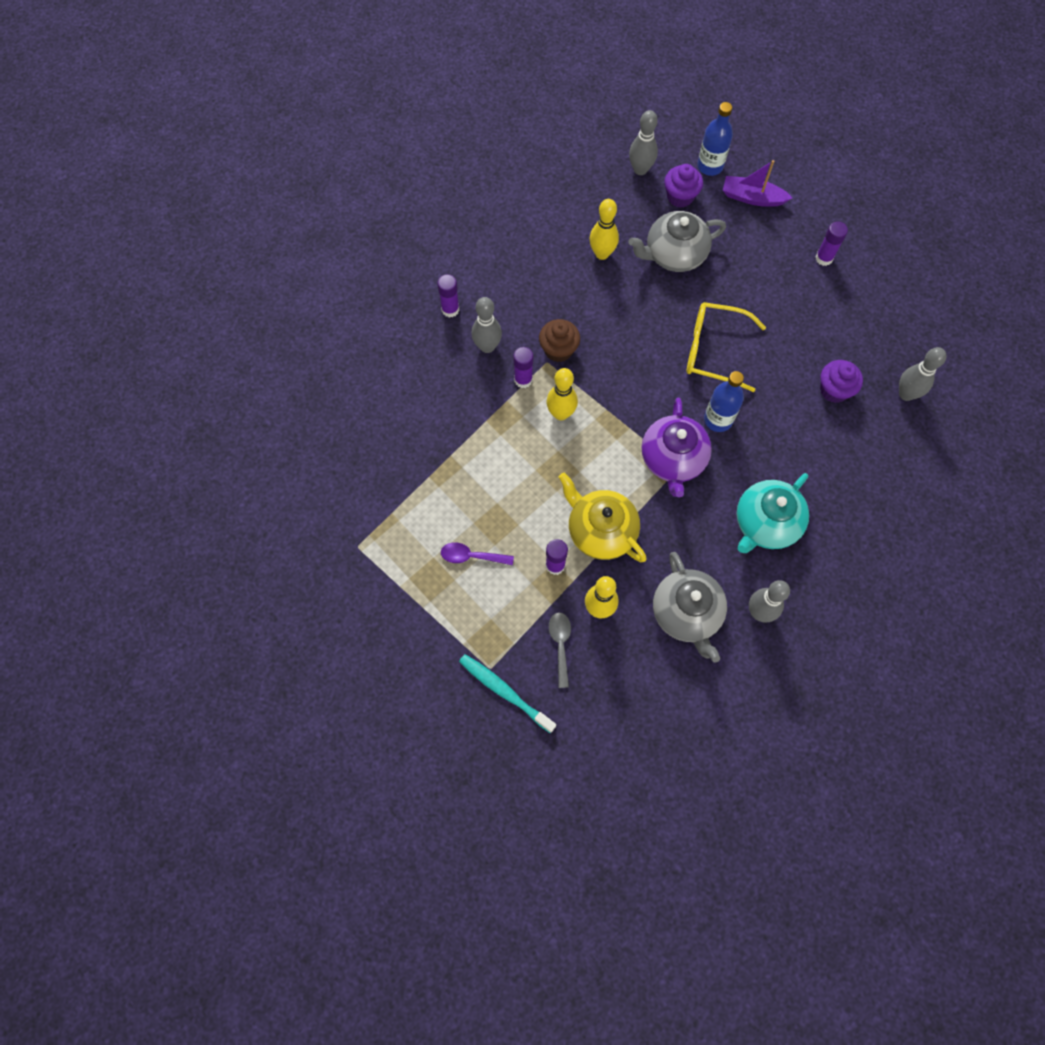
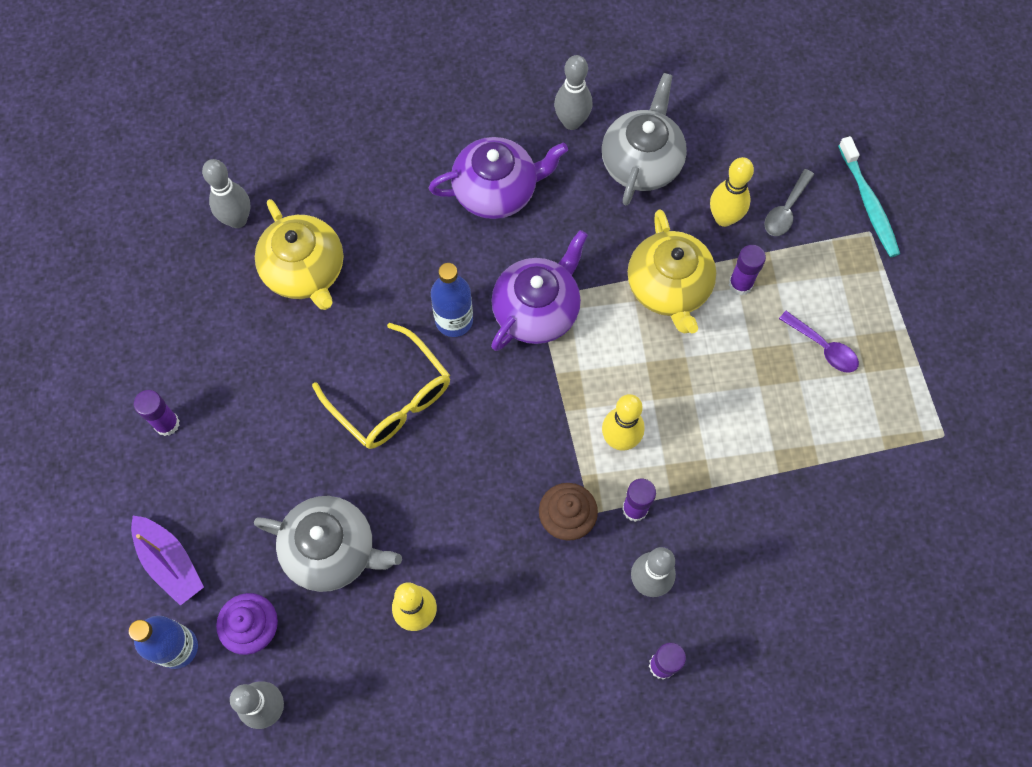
camera: 145 degrees left, 0 degrees up
(765, 523) = (496, 191): turquoise teapot -> purple teapot
(834, 390) = (305, 271): purple cupcake -> yellow teapot

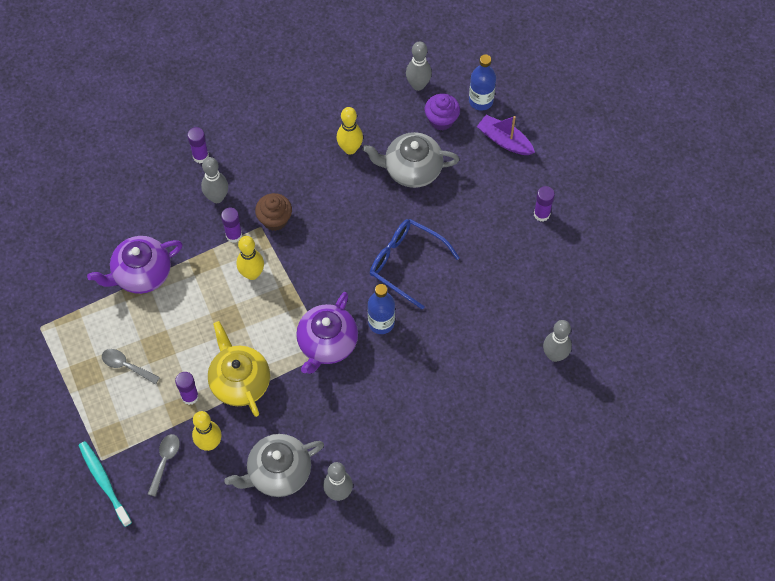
camera: 165 degrees right, 5 degrees down
(305, 271) = (493, 331): yellow teapot -> none
(391, 398) = (406, 263): yellow glasses -> blue glasses
(496, 191) = (379, 422): purple teapot -> purple teapot (141, 274)
(641, 162) = (278, 472): grey teapot -> grey teapot turned 60 degrees clockwise
(823, 347) = (126, 366): purple spoon -> grey spoon

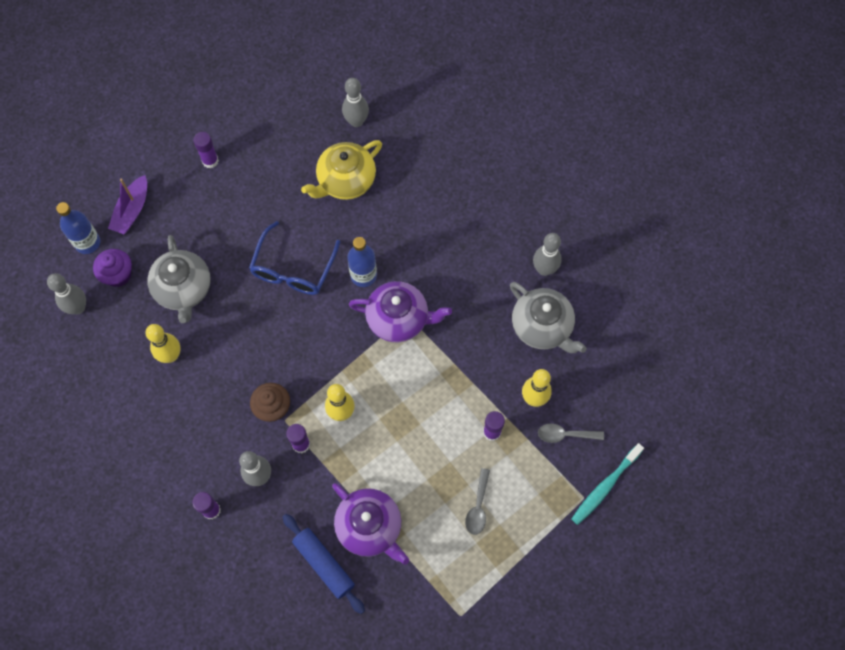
camera: 105 degrees left, 5 degrees up
(123, 231) = (324, 564): none -> blue rolling pin
(240, 381) = (462, 389): yellow teapot -> yellow teapot (345, 181)

